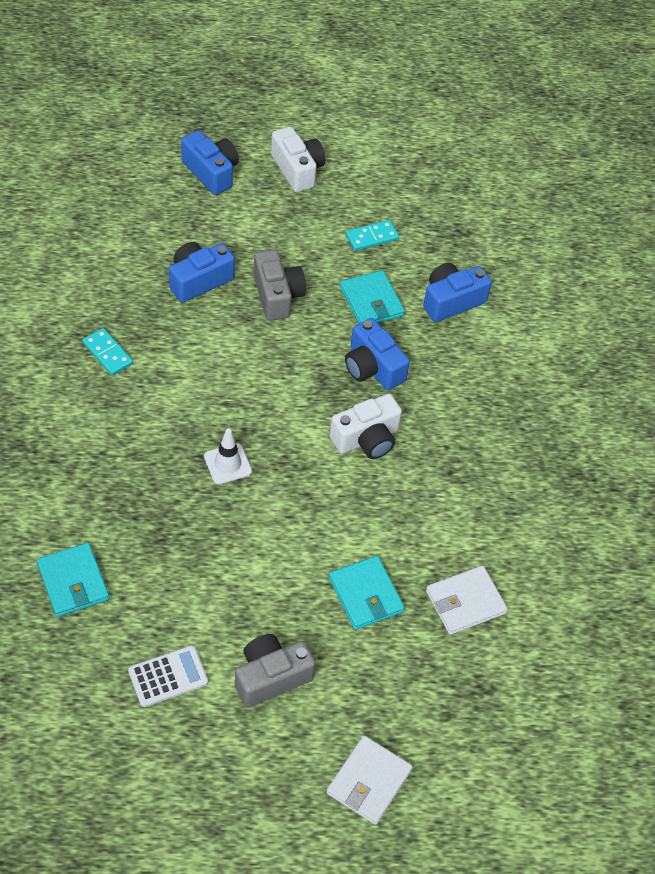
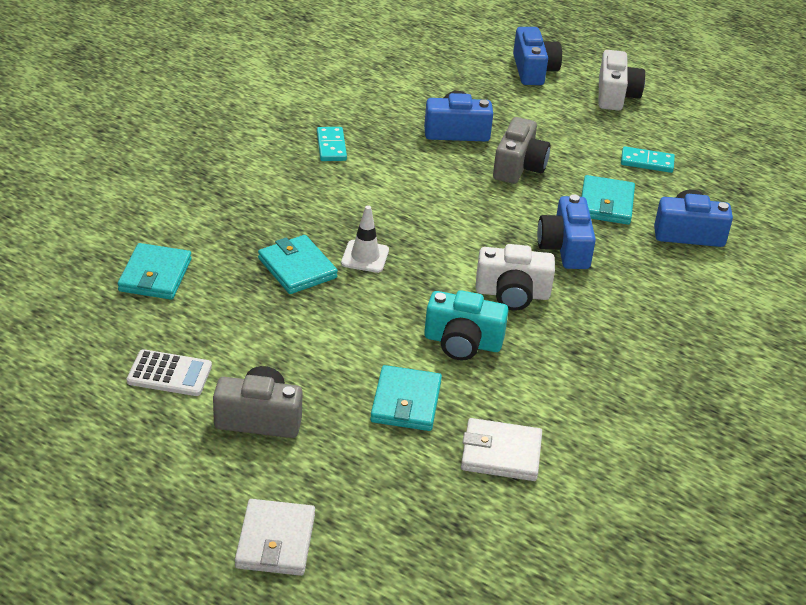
camera: 35 degrees right, 15 degrees down
(183, 507) = (297, 268): none -> turquoise wallet
(365, 511) = (462, 342): none -> turquoise camera
(369, 782) = (275, 541): white wallet -> white wallet turned 60 degrees counterclockwise

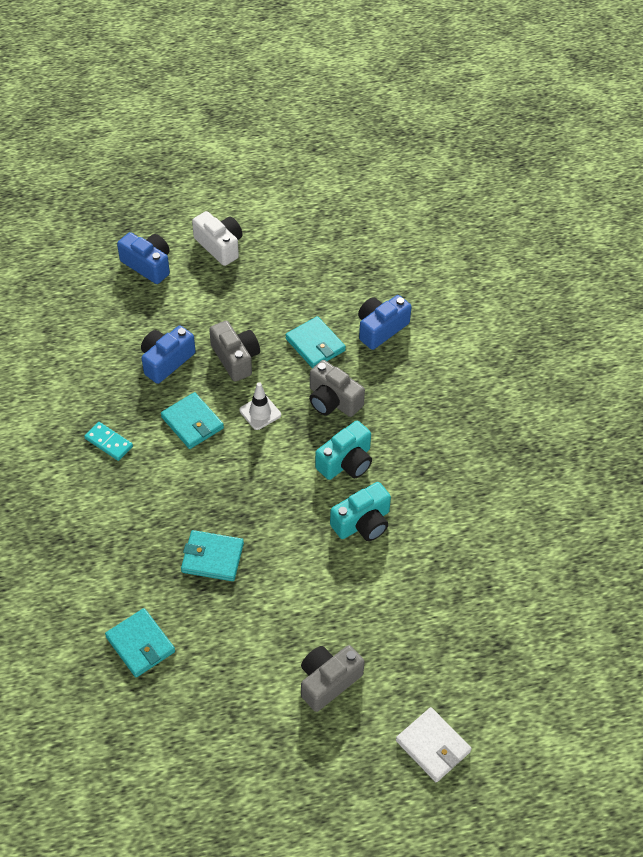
camera: 45 degrees left, 15 degrees up
(169, 374) = (244, 703): white calculator -> none
(365, 257) = (238, 512): white traffic cone -> white traffic cone (260, 412)
(406, 402) = (384, 593): turquoise wallet -> turquoise wallet (192, 423)
(501, 453) = (466, 578): white wallet -> none
(512, 294) = (346, 462): white camera -> turquoise camera
(565, 248) = (333, 400): blue camera -> grey camera
(647, 162) = (299, 290): turquoise domino -> none

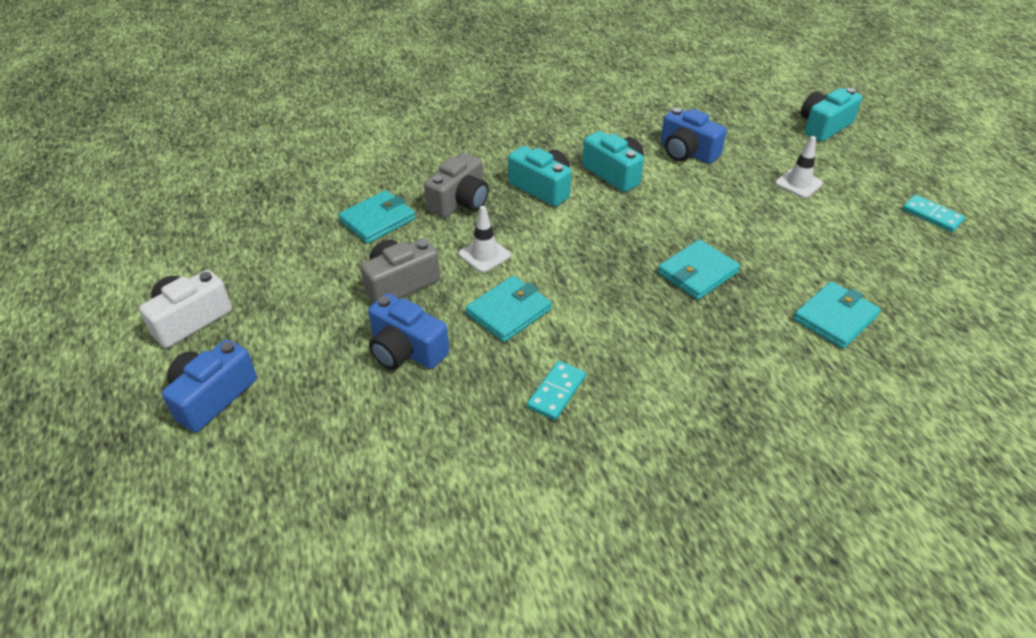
camera: 95 degrees left, 10 degrees down
(212, 558) = (697, 273): turquoise wallet -> turquoise wallet turned 45 degrees clockwise
(260, 788) = (931, 215): none -> turquoise domino
(328, 681) = (798, 183): grey camera -> white traffic cone
(380, 328) = (354, 175): blue camera -> blue camera (687, 152)
(433, 746) = (823, 126): white wallet -> turquoise camera

